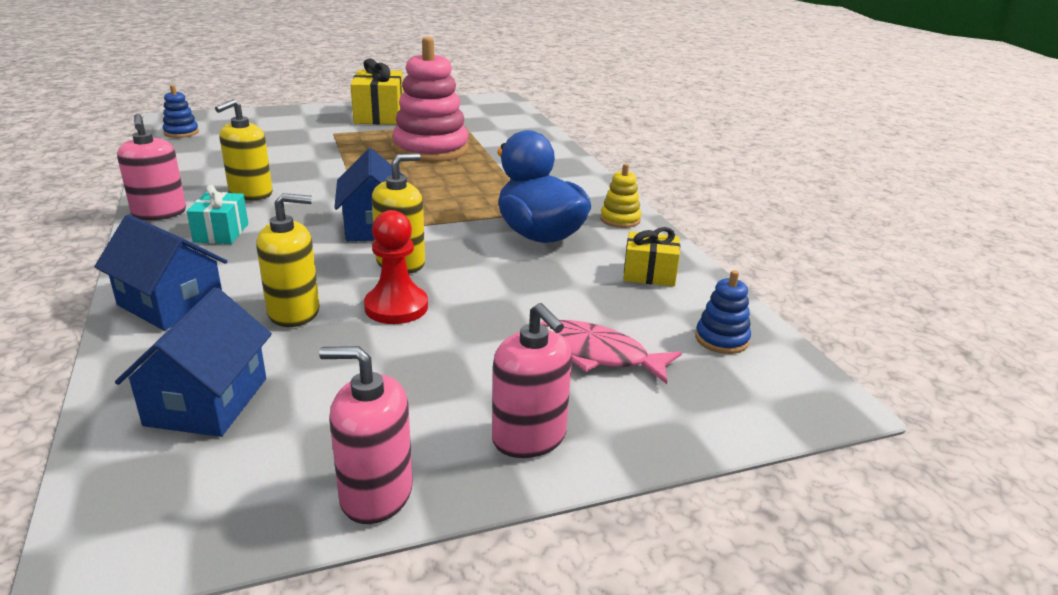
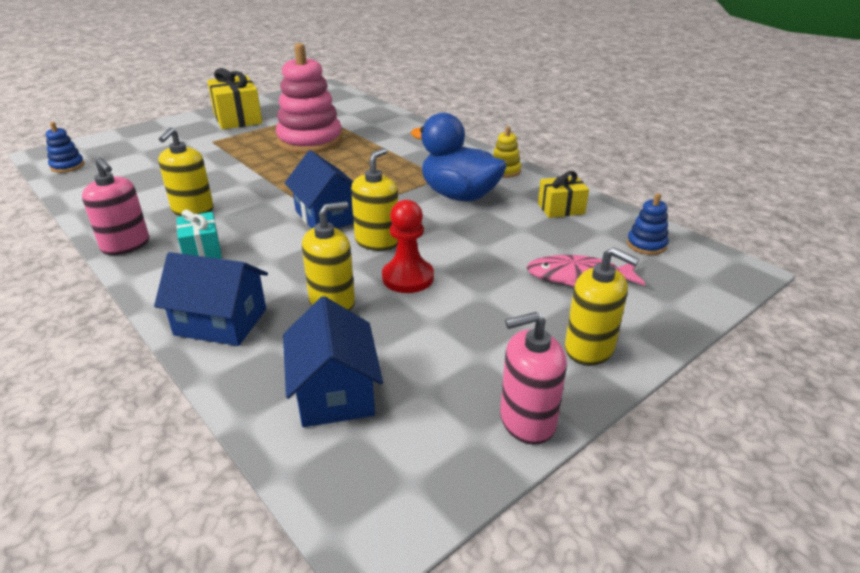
camera: 20 degrees left, 5 degrees up
(529, 438) = (589, 348): pink soap dispenser -> yellow soap dispenser

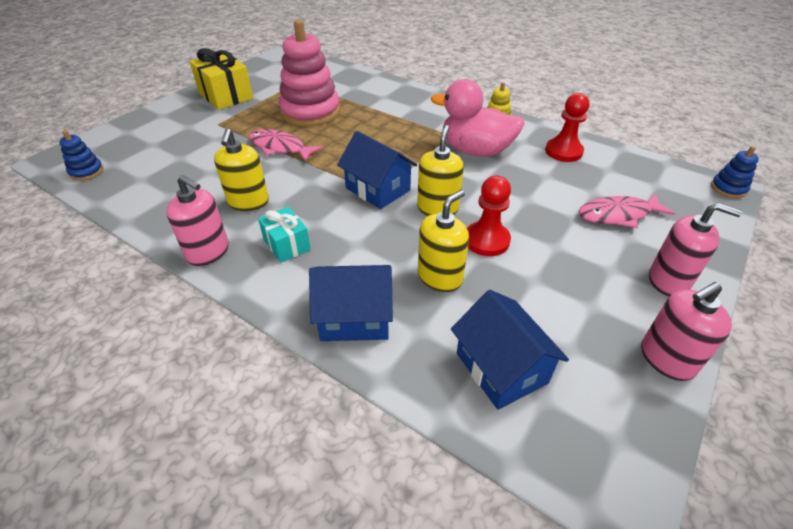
camera: 15 degrees left, 10 degrees up
(257, 168) = (280, 147): none -> pink fish
(459, 195) = (475, 151): blue duck -> pink duck
(561, 208) = (563, 151): yellow gift -> red pawn
(589, 348) = (668, 281): yellow soap dispenser -> pink soap dispenser
(646, 245) = (647, 176): blue stacking toy -> blue stacking toy (728, 188)

